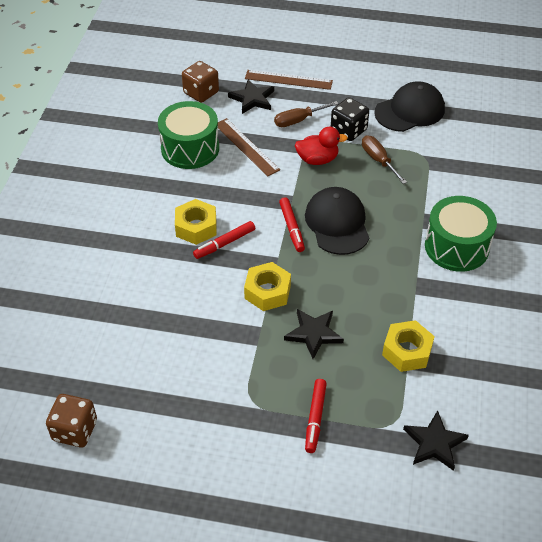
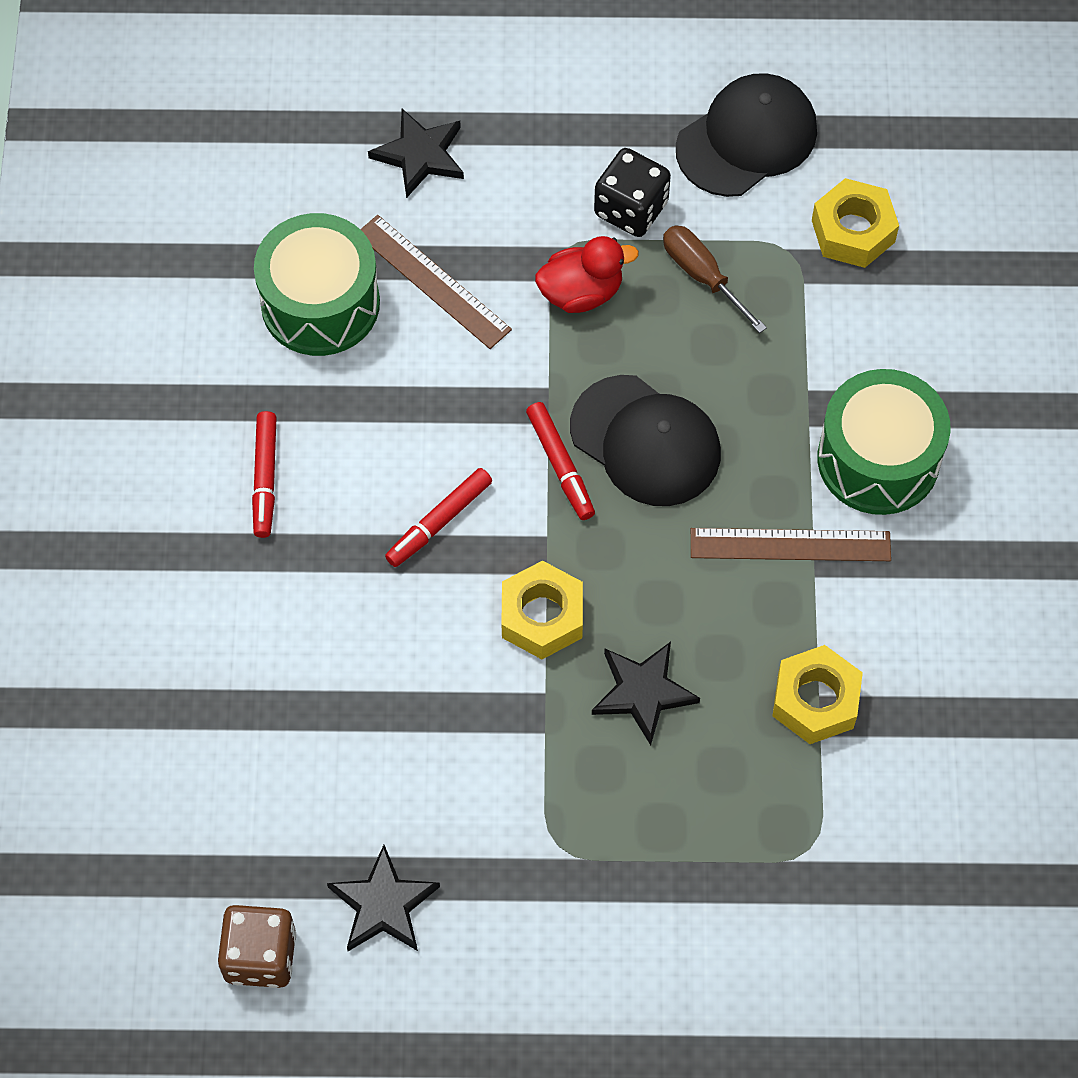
camera: 10 degrees left, 15 degrees up
(196, 227) = (376, 493): yellow nut -> yellow nut (853, 231)
(201, 93) = (310, 155): brown dice -> none
(288, 79) = (485, 92): brown ruler -> brown ruler (790, 544)
(298, 120) = (525, 198): brown screwdriver -> none
(315, 418) = (675, 861): red marker -> red marker (265, 478)
(337, 223) = (645, 441): black cap -> black cap turned 150 degrees clockwise
(434, 443) = (886, 874): black star -> black star (383, 905)

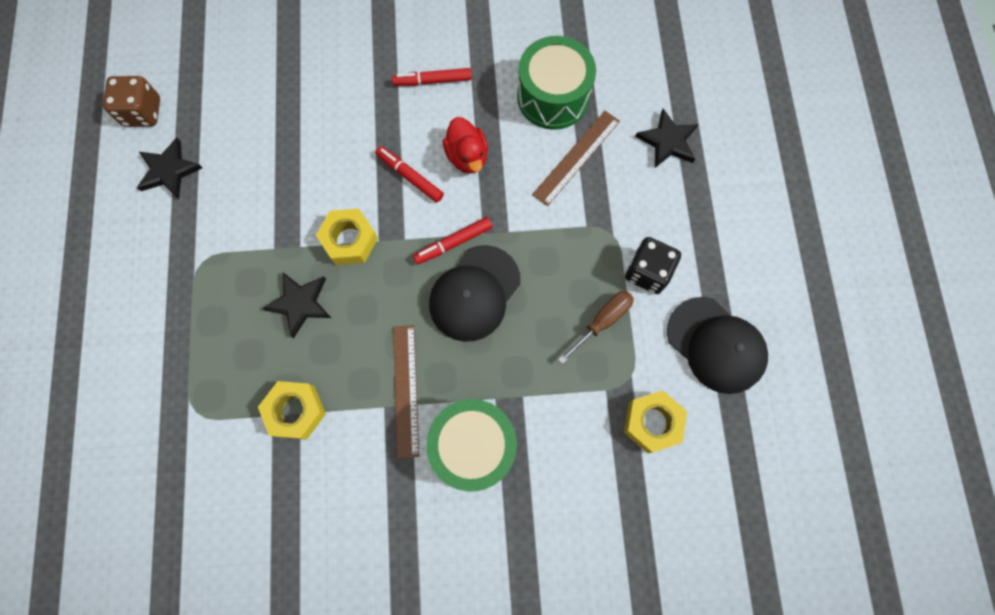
camera: 85 degrees right, 10 degrees up
(581, 292) = (579, 246): red duck -> red duck (467, 156)

